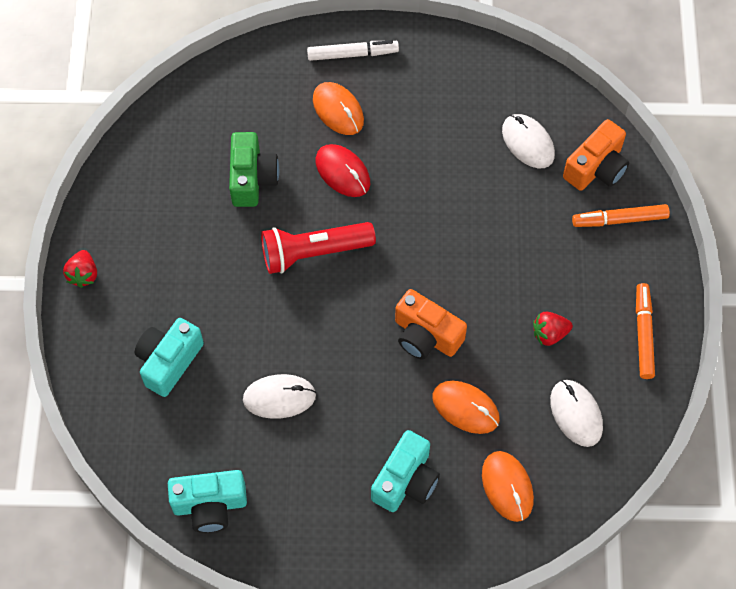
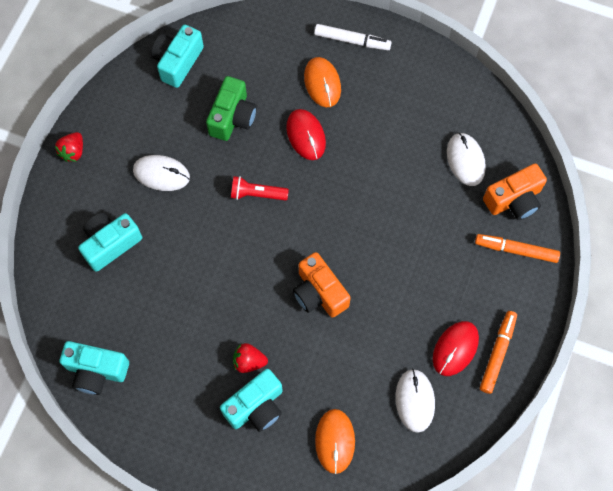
camera: 20 degrees right, 5 degrees up
(165, 138) = (178, 62): none -> turquoise camera
(279, 397) = (184, 303): white mouse -> white mouse (161, 174)
(314, 252) = (257, 194): red flashlight -> red flashlight, size x0.61
(465, 408) = (327, 364): orange mouse -> none
(549, 334) = (419, 326): red strawberry -> red strawberry (249, 361)
(597, 344) = (455, 349): none -> red mouse

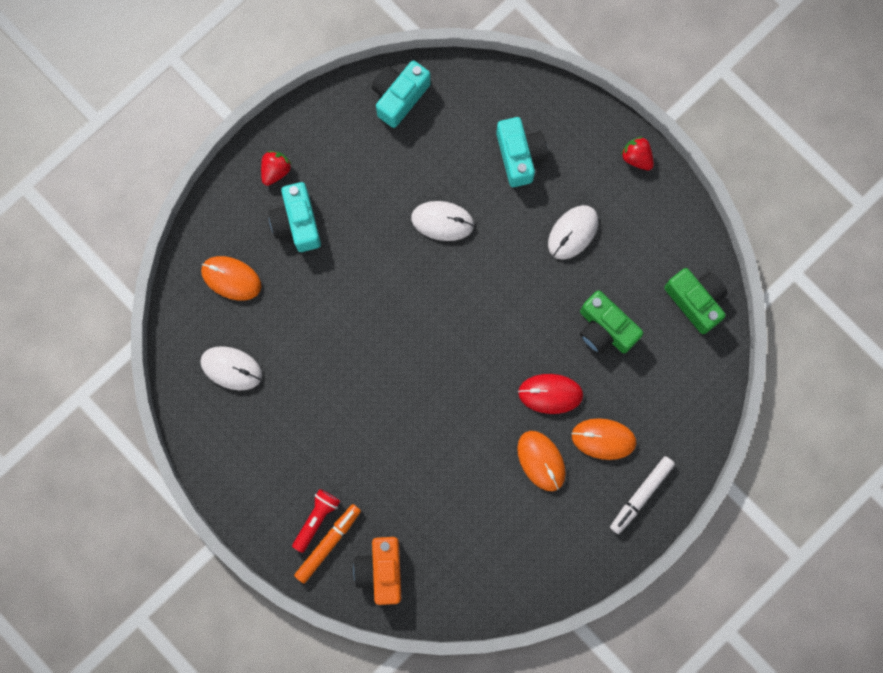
camera: 115 degrees right, 10 degrees up
(178, 62) = (695, 301): turquoise camera -> green camera
(249, 361) = (342, 235): red strawberry -> red strawberry (276, 171)
(257, 194) = (508, 316): red flashlight -> red flashlight (316, 519)
(319, 293) = (377, 329): orange camera -> none
(363, 120) = (541, 461): none -> orange mouse
(455, 349) = (260, 431): red mouse -> none
(465, 160) = (447, 544): white mouse -> white mouse (442, 221)
(497, 353) = (236, 469): orange marker -> none

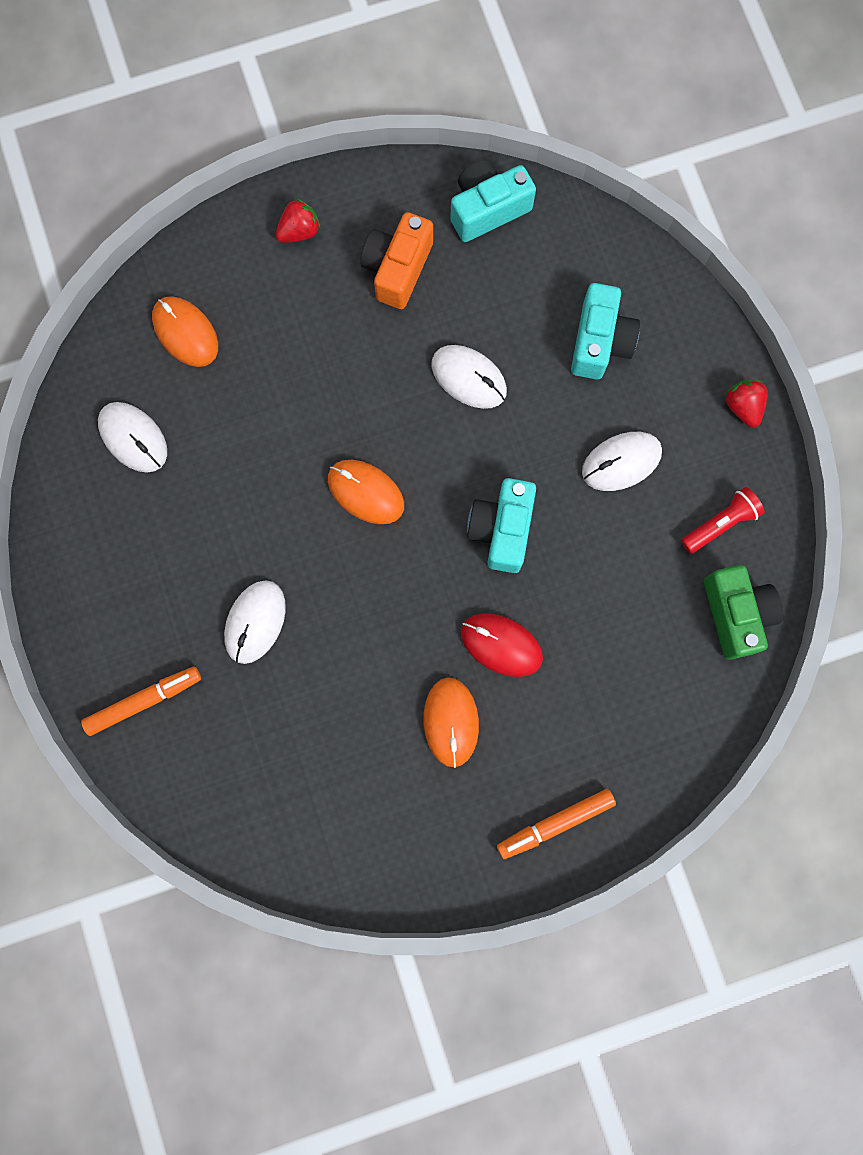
camera: 25 degrees right, 0 degrees up
(297, 223) = (295, 302): turquoise camera -> turquoise camera (502, 529)
(316, 519) = (144, 665): red flashlight -> red flashlight (720, 524)
(377, 455) = (255, 622): none -> white mouse
(381, 571) = (191, 765): orange camera -> orange camera (397, 269)
(603, 439) = (541, 731): orange mouse -> orange mouse (365, 492)
(605, 329) = (606, 597): green camera -> none
(641, 495) = (555, 823): white marker -> orange marker

